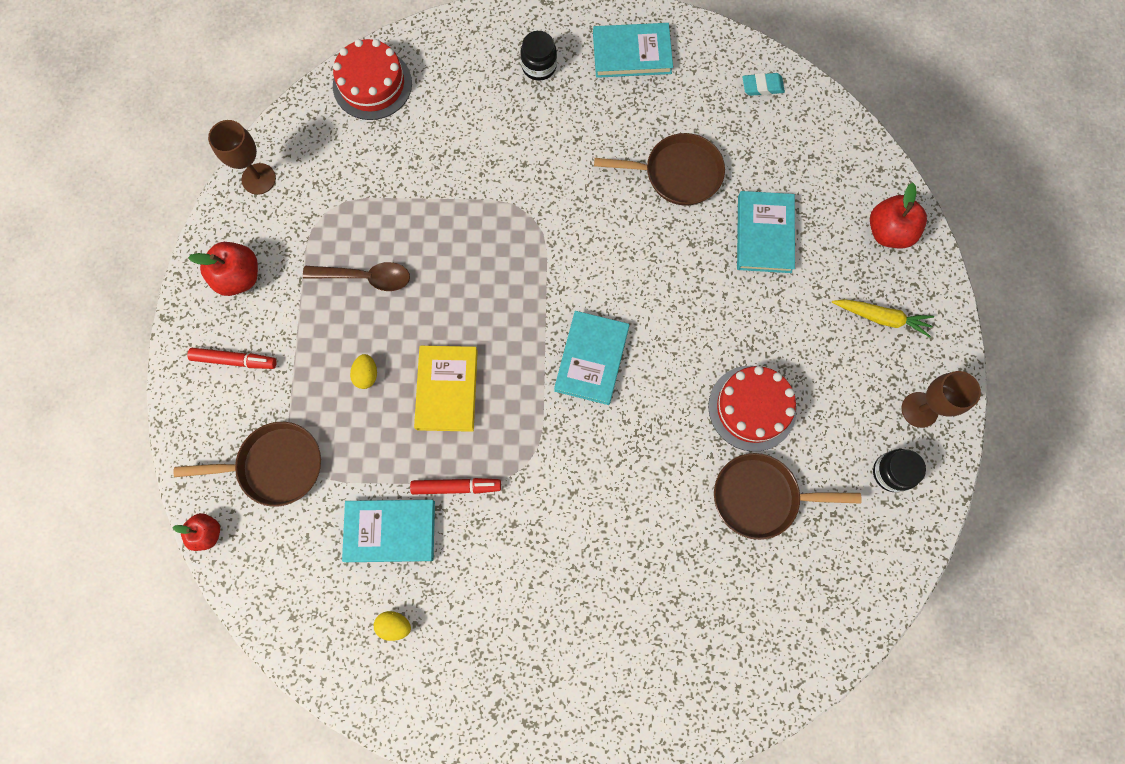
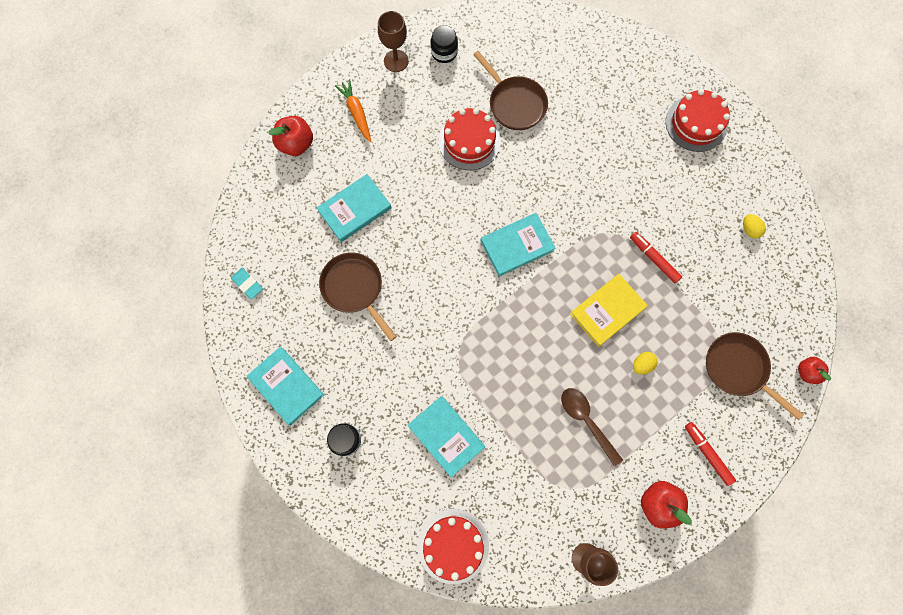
camera: 130 degrees left, 0 degrees up
(390, 531) = (709, 273): turquoise book -> turquoise book (446, 436)
(566, 690) = (696, 123): none -> red cake
(881, 318) = (356, 113): yellow carrot -> orange carrot

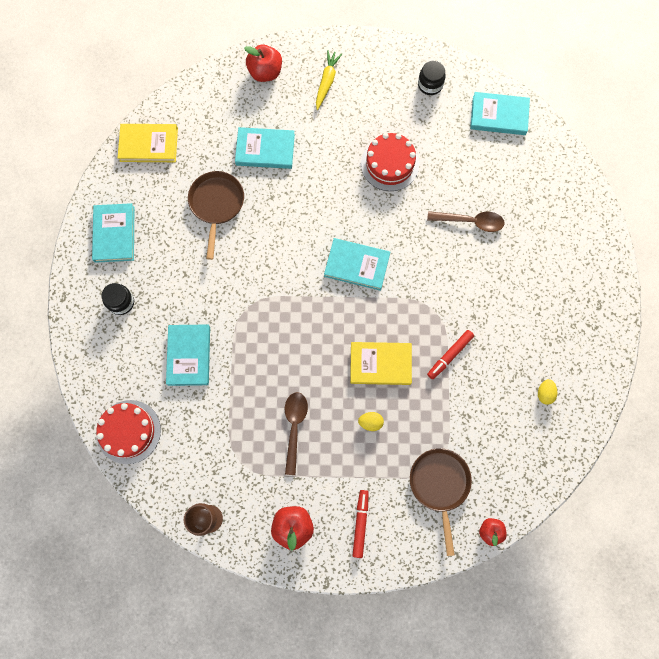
camera: 40 degrees right, 0 degrees up
(247, 284) = (149, 145): turquoise eraser -> yellow book
(356, 113) = (327, 82): orange carrot -> yellow carrot
(396, 61) = (389, 65): brown goblet -> none
(514, 103) = (449, 162): brown pan -> none
(520, 36) = (499, 115): none -> turquoise book
(574, 139) = (470, 221): none -> brown spoon
(654, 259) = (450, 355): red marker -> red marker turned 135 degrees counterclockwise
(696, 123) = (577, 283): red cake -> none

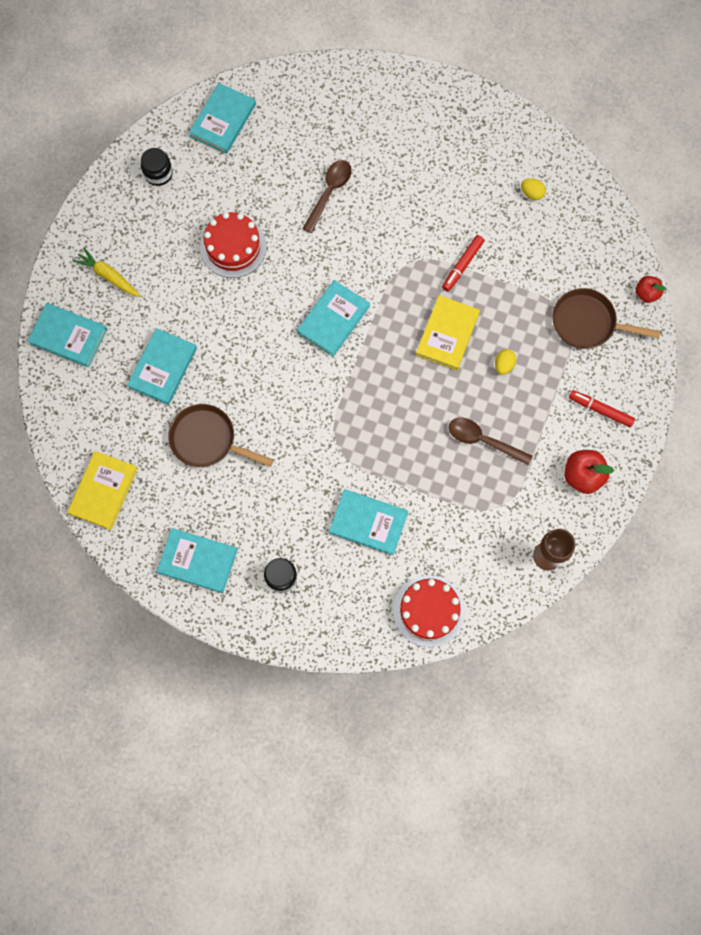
camera: 70 degrees left, 0 degrees up
(265, 72) = (68, 336): red apple -> turquoise book
(450, 355) = (462, 265): red marker -> red marker turned 60 degrees clockwise

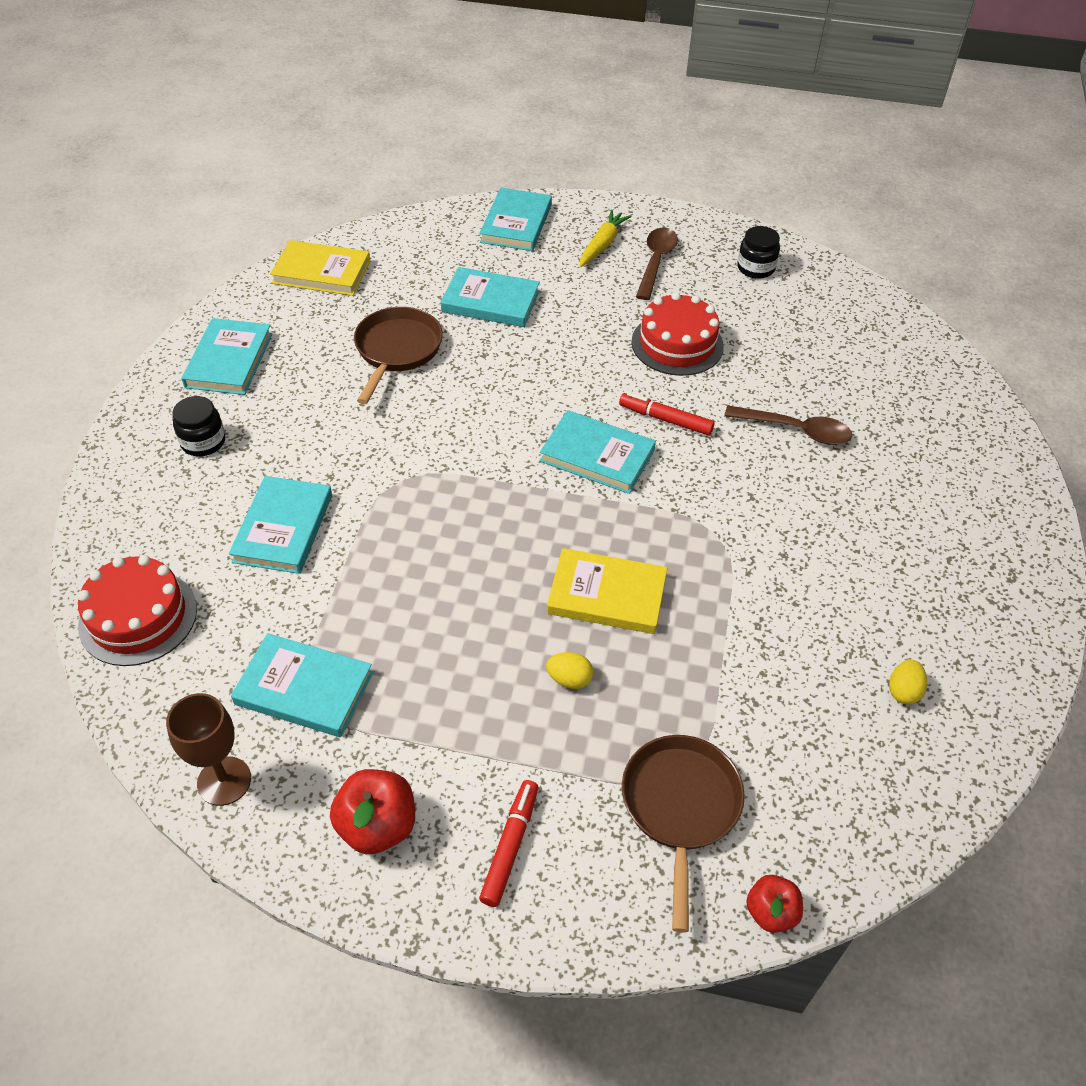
camera: 80 degrees right, 25 degrees down
(223, 120) = (857, 314): turquoise book -> turquoise book (304, 688)
(462, 265) = (733, 603): red marker -> red marker (665, 419)
(483, 440) = (429, 662): brown spoon -> brown spoon (656, 262)

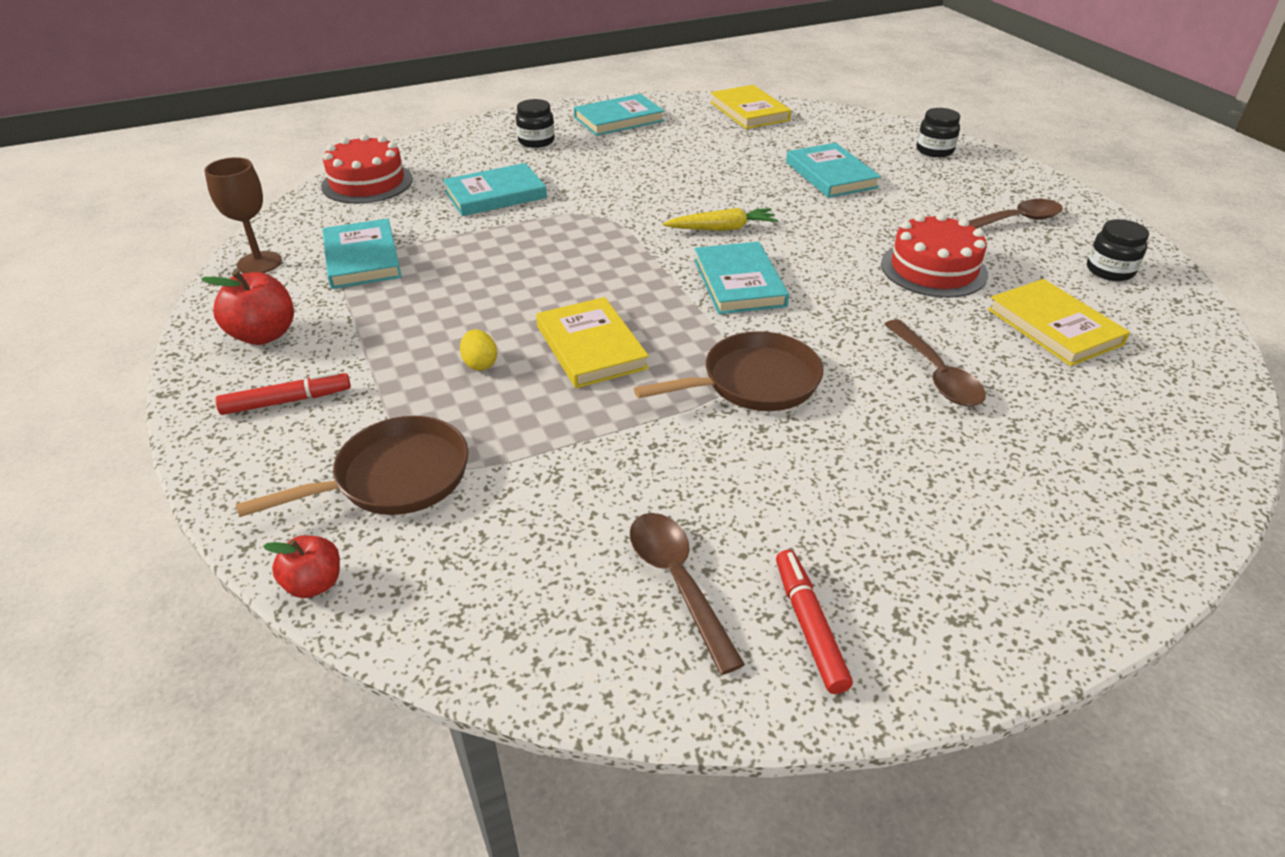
camera: 55 degrees right, 10 degrees down
(397, 351) = (719, 164): brown pan -> brown pan (753, 382)
(516, 223) = (934, 150): turquoise book -> black jar
(602, 244) = (985, 191): yellow carrot -> yellow carrot (722, 228)
(665, 419) = (832, 298): red marker -> red marker (809, 626)
(792, 340) = (1054, 327): none -> yellow book
(903, 691) = (678, 582): yellow egg -> brown spoon

